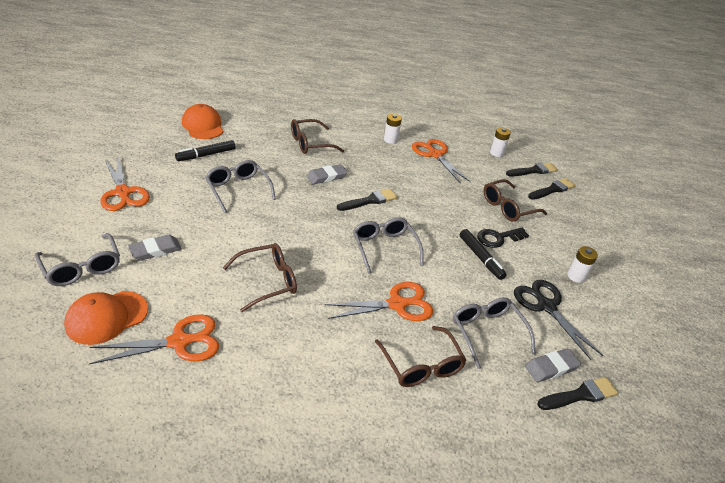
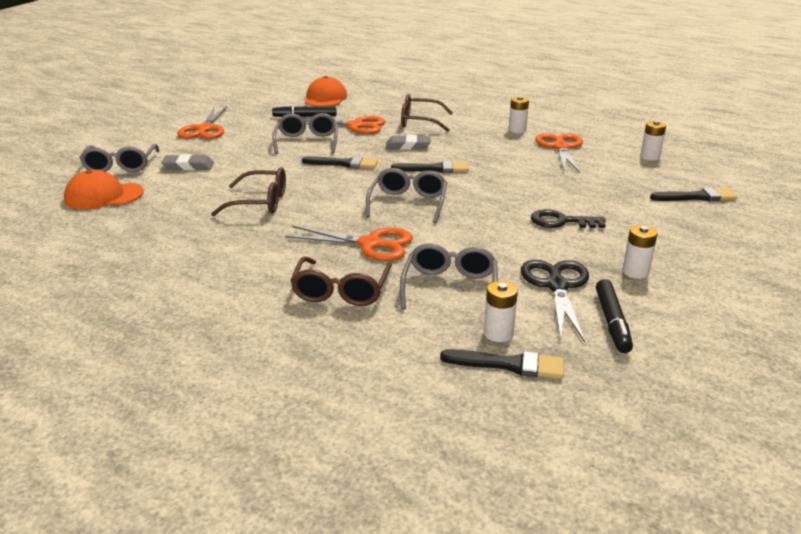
camera: 35 degrees right, 10 degrees down
(179, 342) = (139, 222): orange scissors -> orange scissors (355, 126)
(480, 258) = (517, 232): black marker -> black marker (612, 322)
(508, 207) = (608, 201): brown glasses -> none
(533, 171) = (687, 178): black brush -> black brush (344, 164)
(551, 367) = (498, 333): grey eraser -> white battery

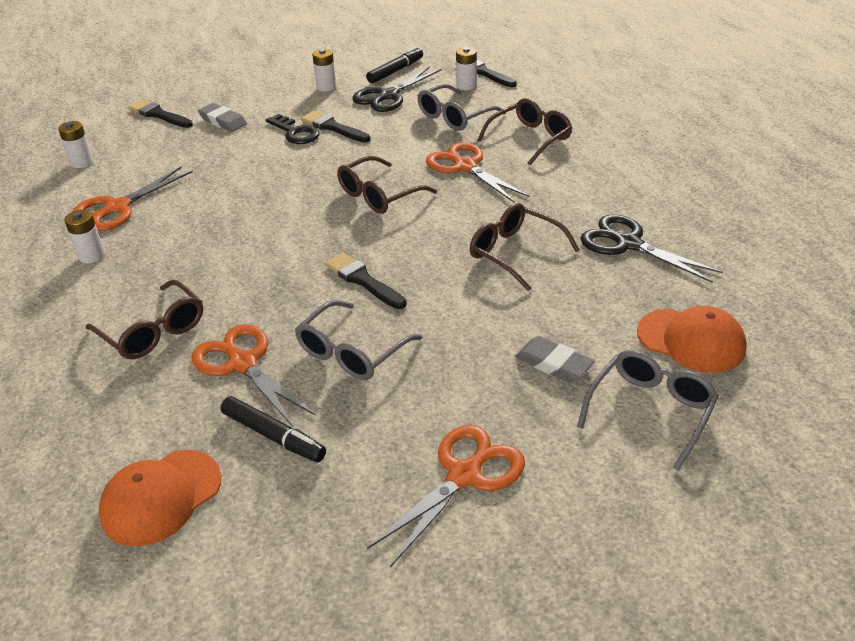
camera: 140 degrees left, 10 degrees up
(174, 232) = (628, 244): none -> black scissors
(408, 146) = (250, 282): grey eraser -> grey eraser (223, 121)
(408, 203) = (378, 195): grey glasses -> brown glasses
(434, 169) = (286, 230): black brush -> black brush (333, 127)

